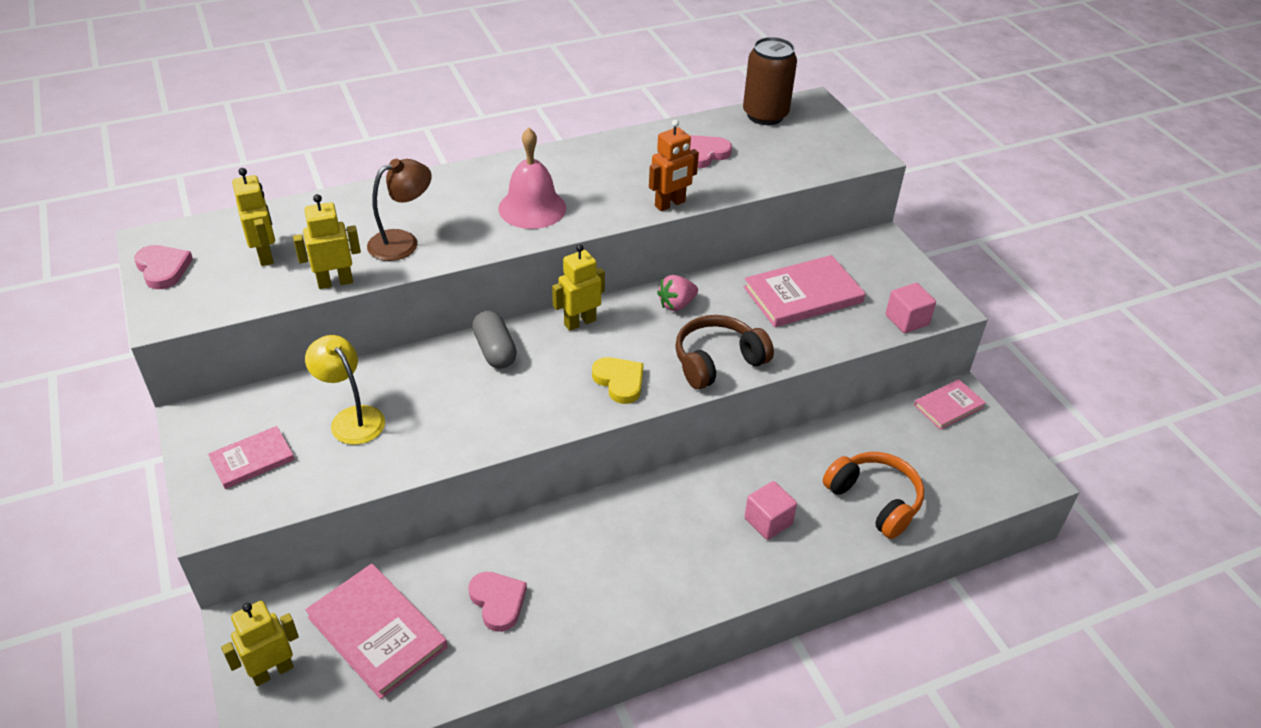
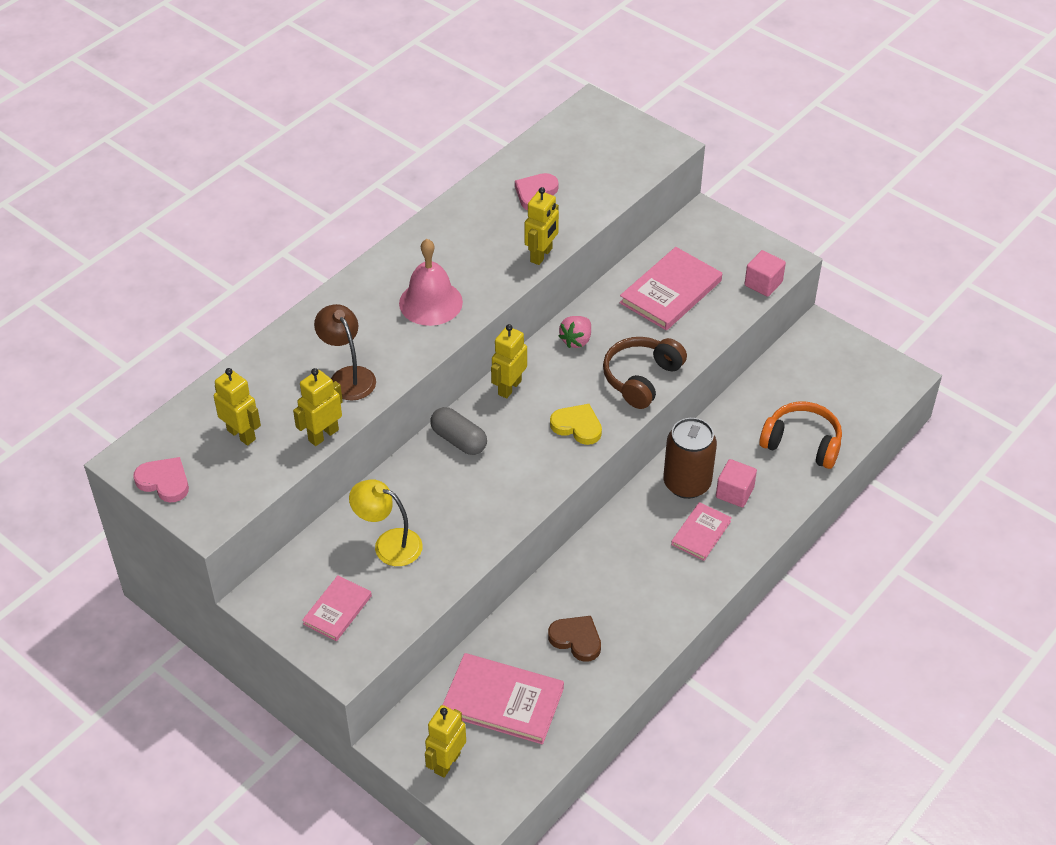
camera: 25 degrees left, 5 degrees up
(403, 242) = (348, 376): brown lamp -> brown lamp turned 60 degrees counterclockwise
(498, 602) = (576, 639): pink heart -> brown heart
(670, 204) = (541, 255): orange robot -> yellow robot
(765, 115) = (559, 133): brown can -> brown can (687, 483)
(948, 406) = (815, 341): pink book -> pink book (701, 533)

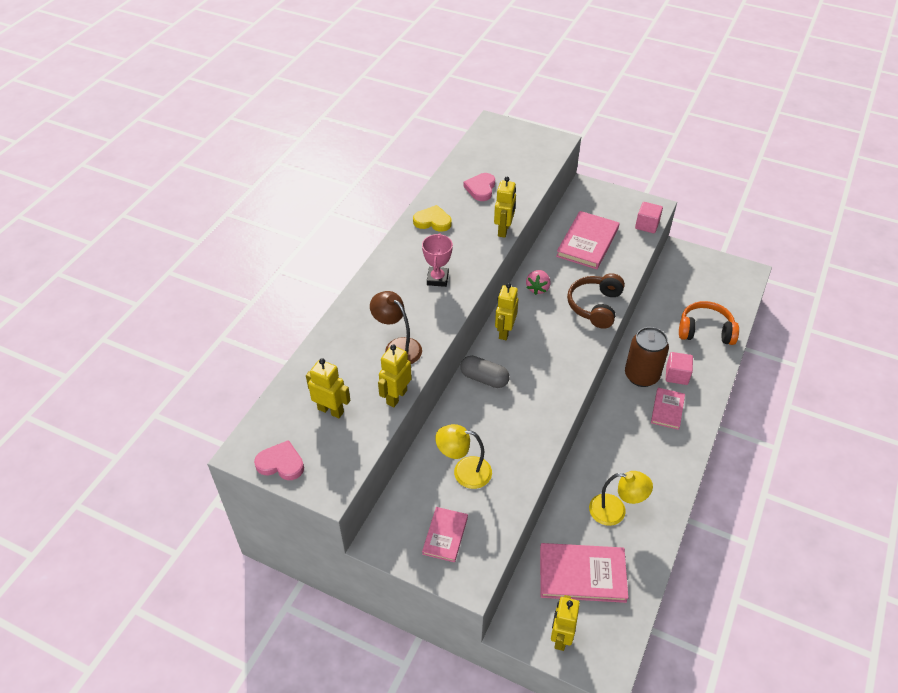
camera: 15 degrees left, 0 degrees up
(430, 302) = (437, 279): pink bell -> pink trophy
(576, 639) = (615, 511): brown heart -> yellow lamp
(577, 426) = (566, 350): yellow heart -> yellow heart (432, 221)

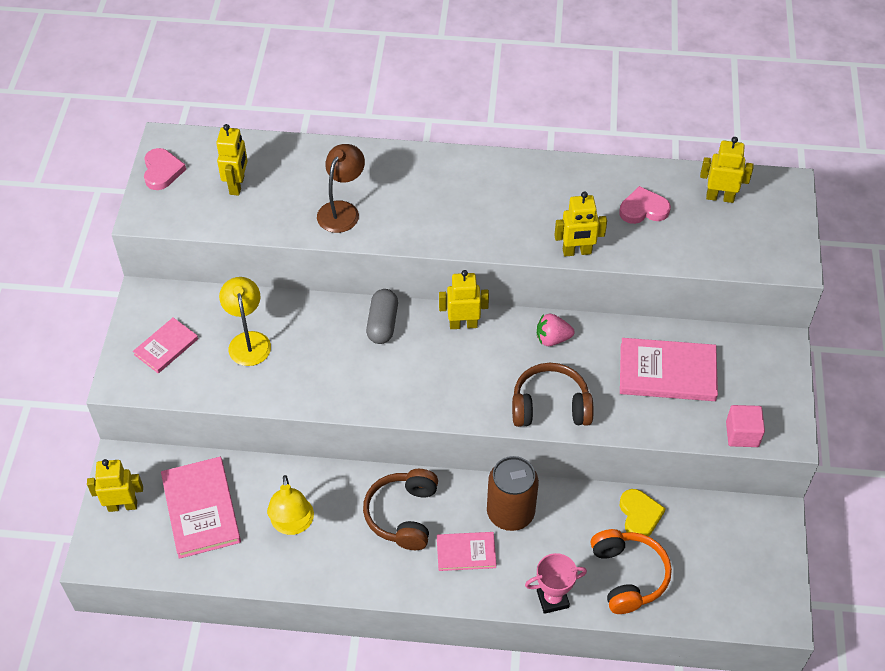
camera: 70 degrees right, 5 degrees up
(396, 397) = (273, 230): yellow robot -> yellow robot (720, 197)
(432, 221) = (556, 181): yellow heart -> yellow heart (639, 515)
(437, 279) = (461, 213): pink trophy -> pink trophy (552, 599)
(445, 535) = (166, 347): pink book -> pink book turned 45 degrees counterclockwise
(626, 437) = (403, 515): none -> brown headphones
(676, 375) = (529, 553): pink cube -> none

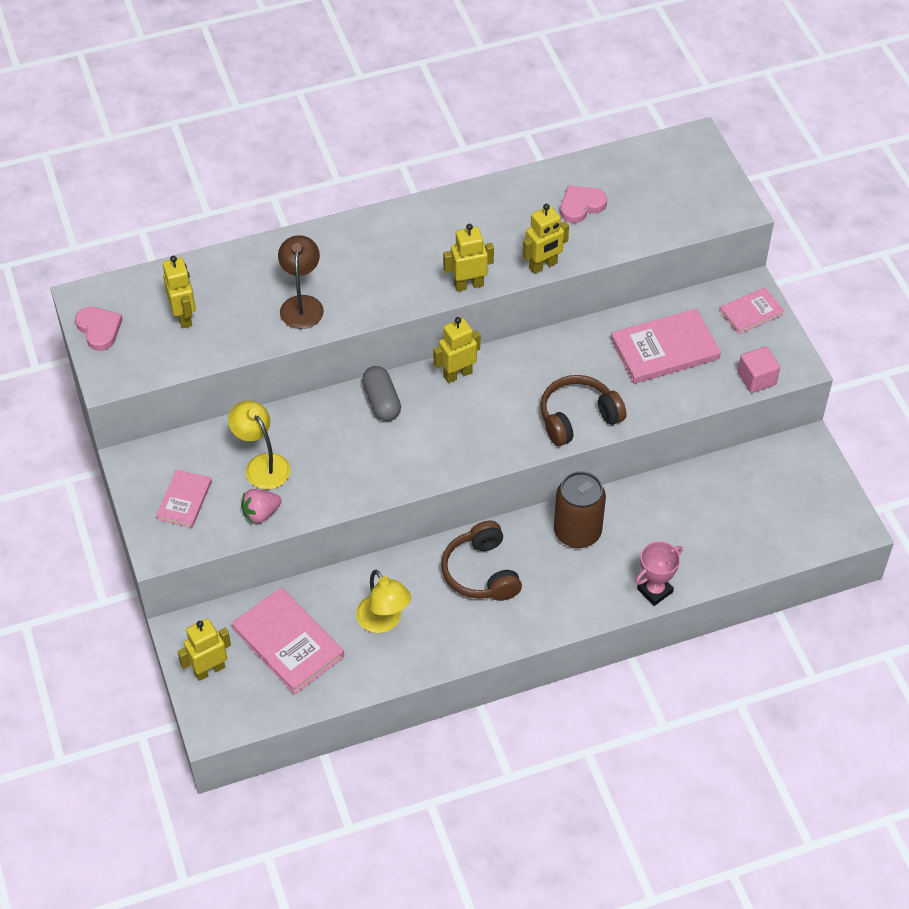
camera: 25 degrees left, 0 degrees up
(466, 552) = (557, 582): pink book -> pink book (751, 312)
(552, 339) = (546, 357): pink strawberry -> pink strawberry (261, 514)
(628, 576) = (709, 544): orange headphones -> none
(639, 515) = (691, 489): yellow heart -> none
(720, 197) = (643, 171): yellow robot -> yellow robot (468, 285)

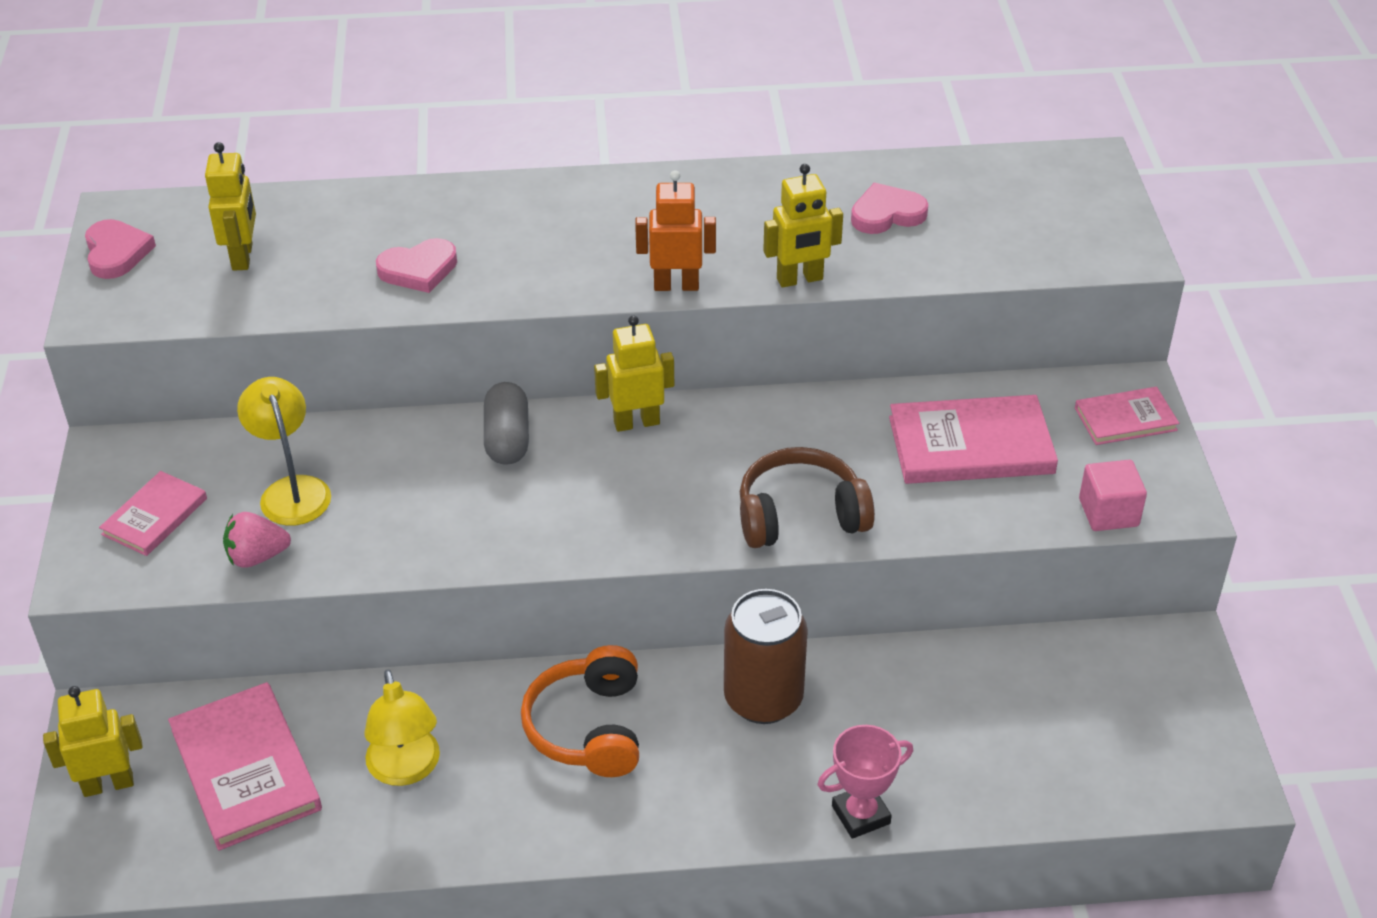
camera: 15 degrees right, 10 degrees down
(302, 304) = (418, 269): brown lamp -> pink heart
(468, 285) = (676, 285): yellow robot -> orange robot
(481, 572) = (588, 727): brown headphones -> orange headphones

